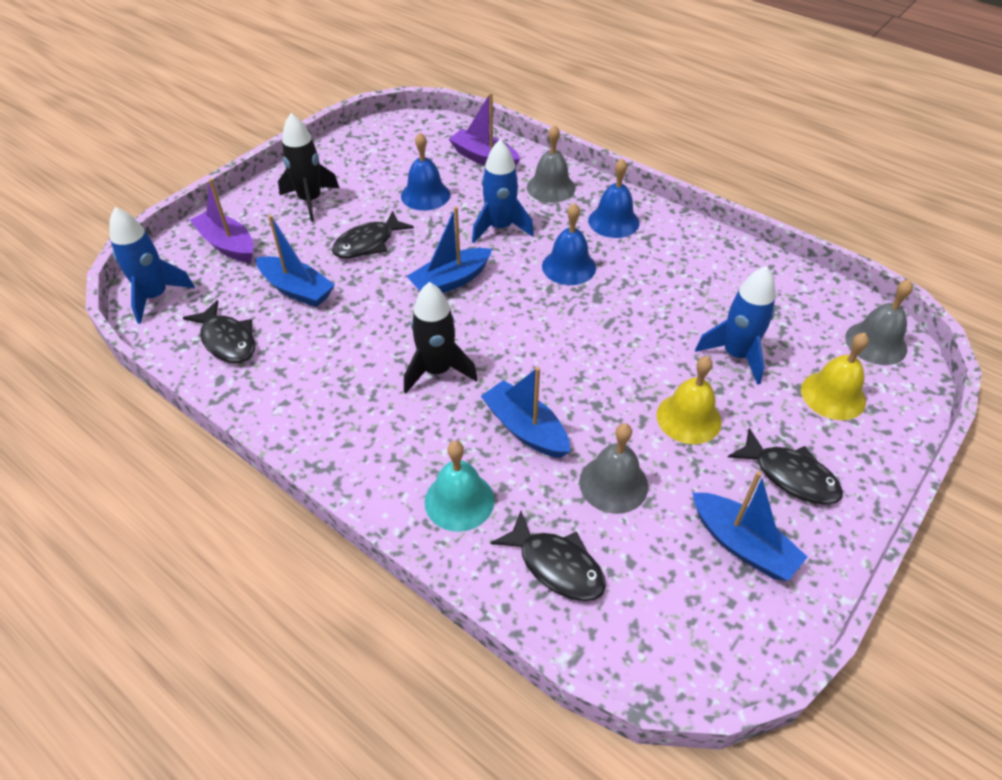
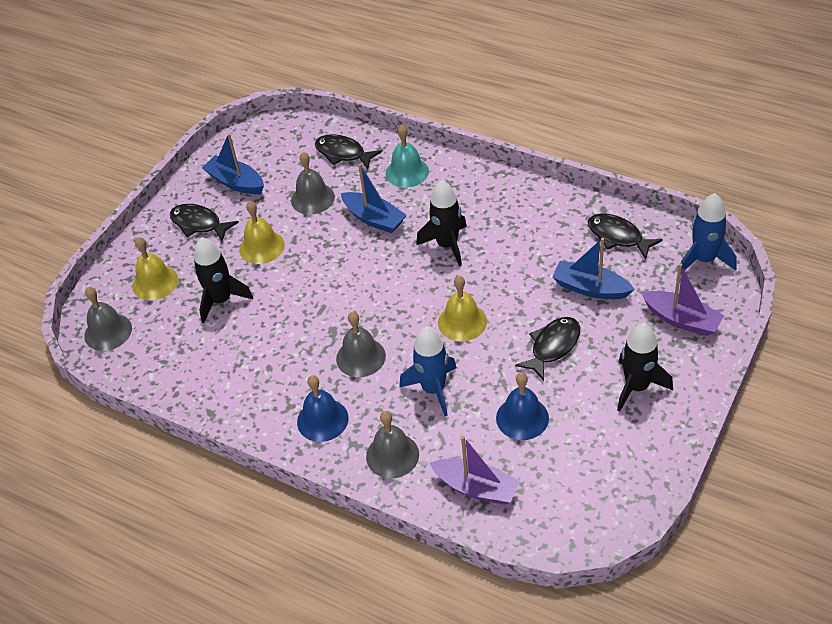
camera: 175 degrees right, 0 degrees up
(451, 281) = (462, 322): blue boat -> yellow bell
(569, 266) = (360, 357): blue bell -> grey bell
(736, 355) = (221, 300): blue rocket -> black rocket

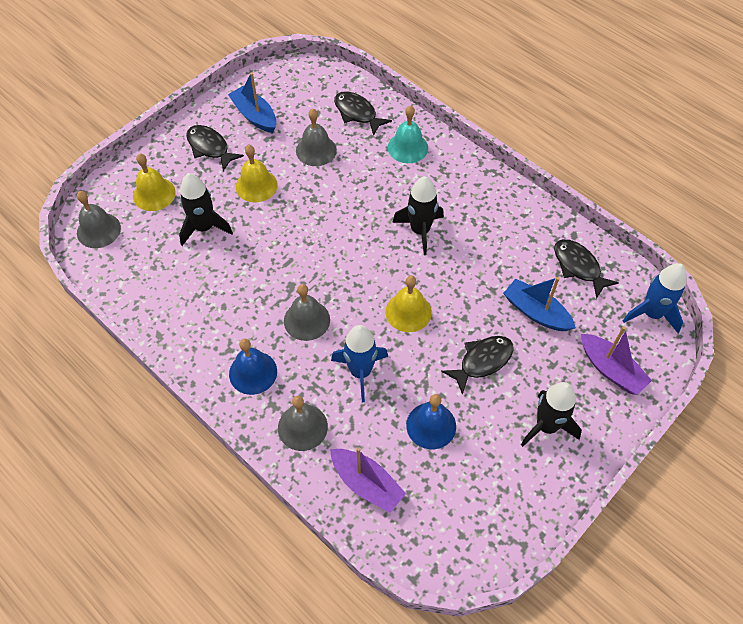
camera: 10 degrees right, 10 degrees up
(374, 219) = (363, 186): blue boat -> none

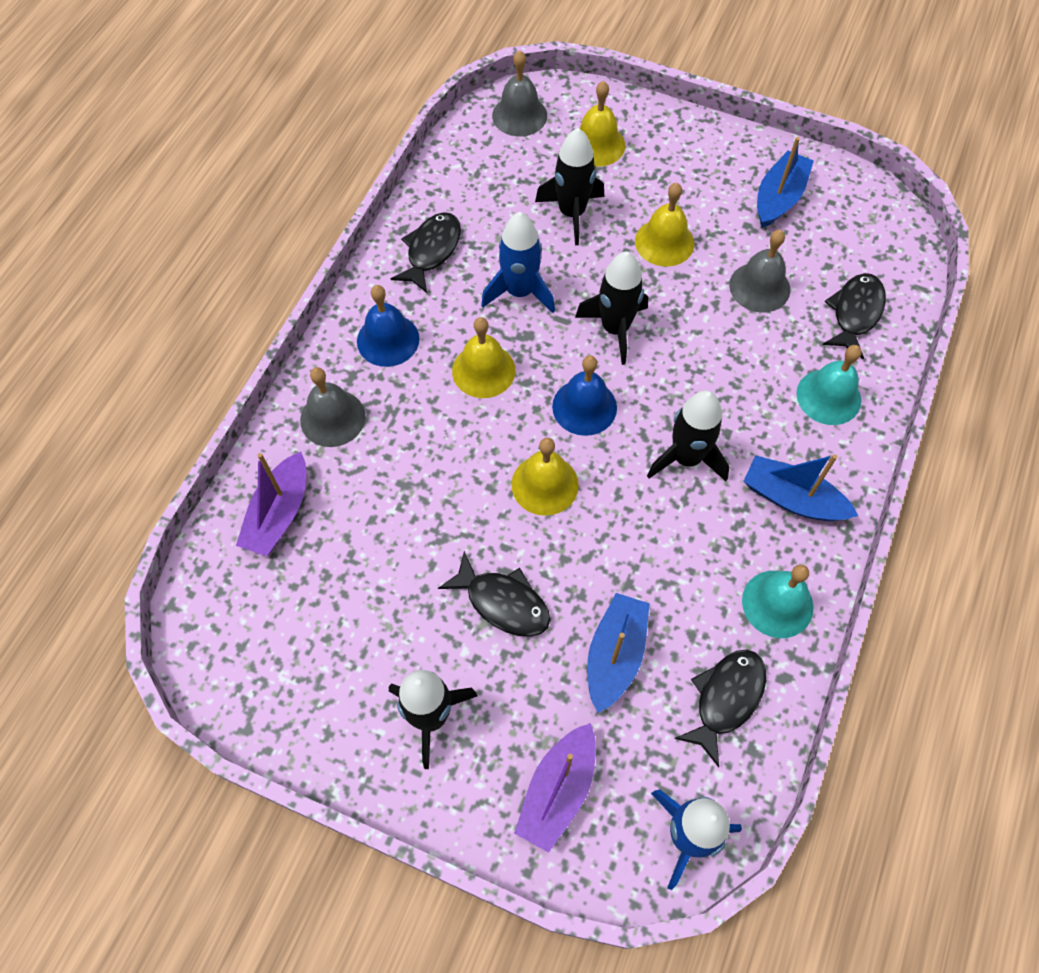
camera: 70 degrees right, 5 degrees up
(210, 147) = (698, 171): black fish -> black fish (431, 251)
(306, 320) = (483, 370): grey bell -> yellow bell
(310, 235) = (615, 329): none -> black rocket
(360, 372) = (431, 456): blue rocket -> blue rocket (520, 292)
(431, 425) = (382, 564): blue bell -> blue bell (584, 407)
(467, 189) = (792, 499): none -> blue boat
(529, 221) = (777, 603): none -> turquoise bell

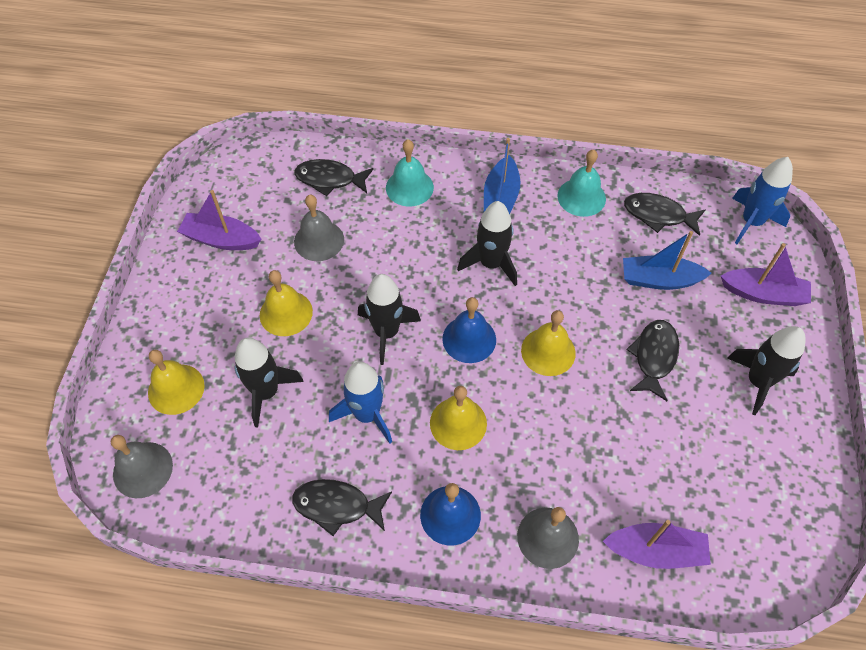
camera: 105 degrees left, 5 degrees down
(779, 198) = (221, 239): blue boat -> purple boat

